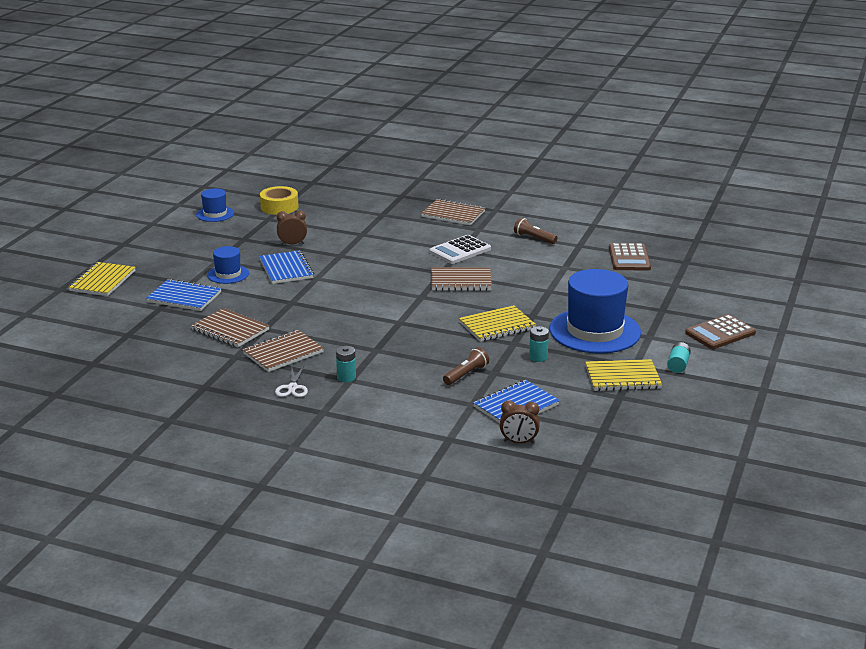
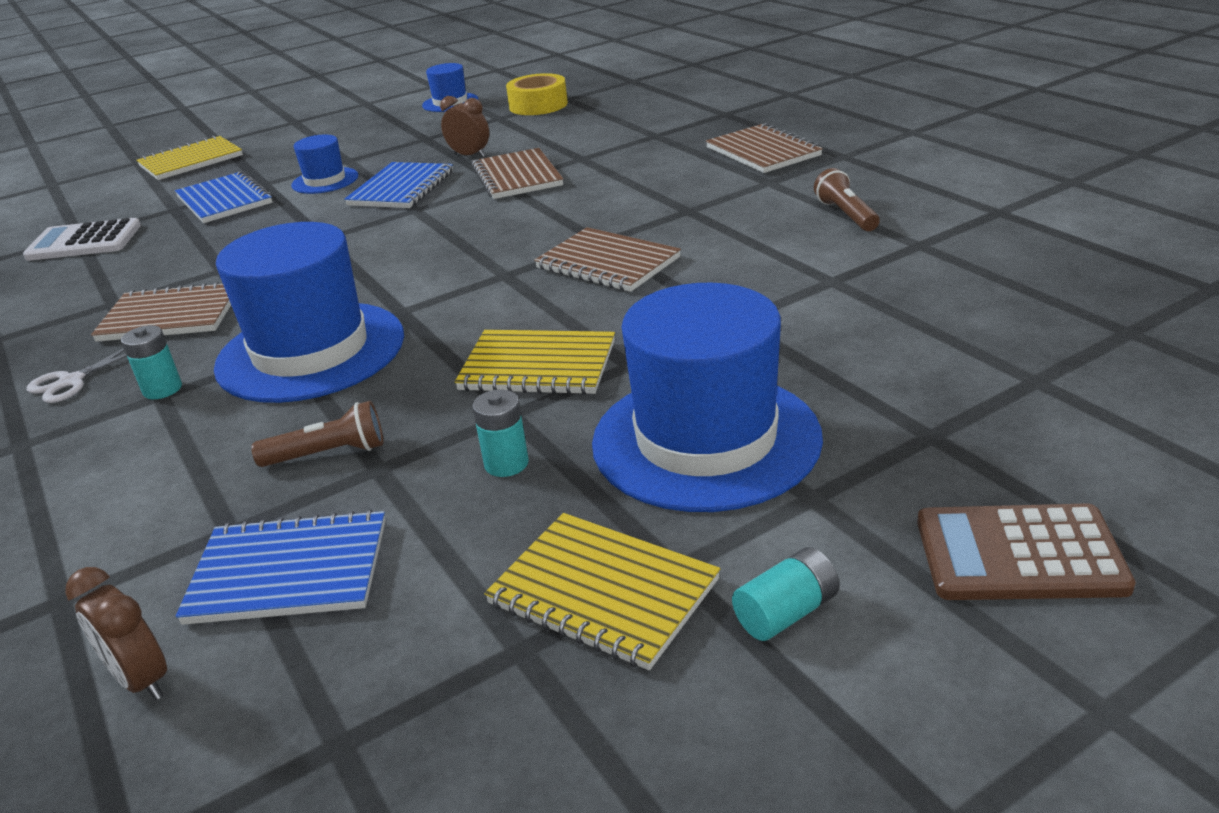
camera: 40 degrees right, 5 degrees up
(230, 330) = (183, 260): brown notebook -> brown notebook (517, 177)
(388, 347) = (311, 351): none -> blue hat
(460, 250) = (686, 211): white calculator -> white calculator (84, 242)
(629, 258) = (996, 292): brown calculator -> none

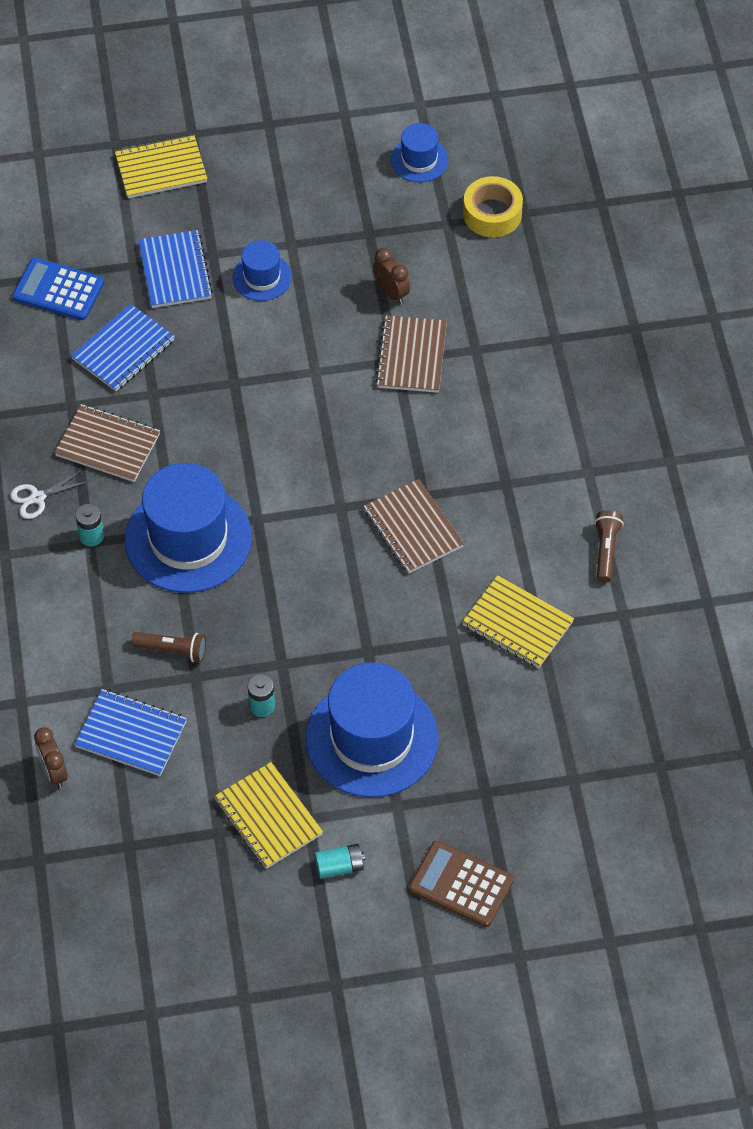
camera: 20 degrees right, 25 degrees up
(84, 242) = (58, 290): white calculator -> blue calculator
(401, 188) = (316, 327): blue notebook -> blue notebook (123, 350)
(538, 366) = (316, 625): yellow notebook -> yellow notebook (517, 624)
(763, 152) = (616, 419): brown notebook -> none

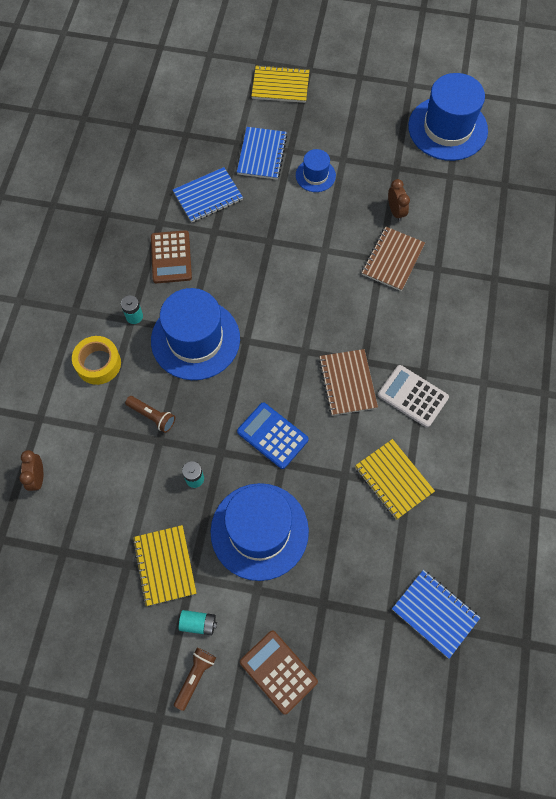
camera: 20 degrees right, 10 degrees up
(37, 498) = (111, 278): white scissors -> none
(58, 290) = (184, 144): blue calculator -> blue calculator (272, 435)
(108, 445) = (171, 257): brown notebook -> brown calculator
(131, 734) = (99, 468): blue notebook -> blue notebook (434, 613)
(419, 160) = (447, 128): blue hat -> blue hat, size x2.02
(492, 214) = (483, 179): yellow tape -> yellow tape (98, 363)
(504, 517) = (413, 396): none -> white calculator
(606, 550) = (476, 445): brown flashlight -> brown flashlight (195, 677)

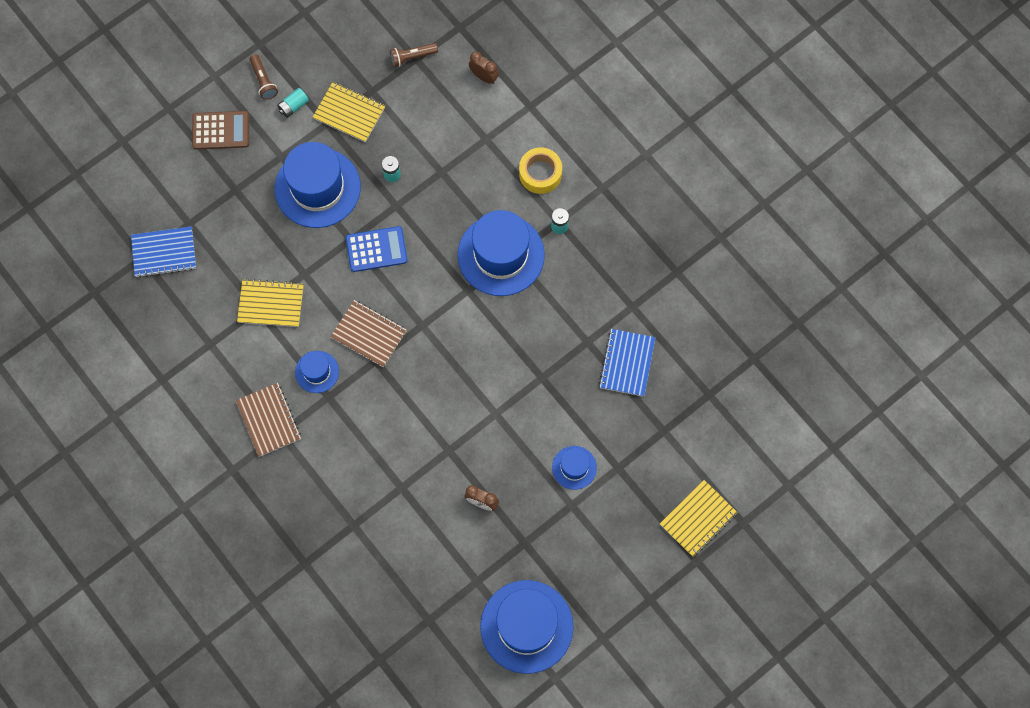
camera: 130 degrees right, 5 degrees up
(152, 416) = (464, 180): brown flashlight -> brown flashlight (412, 57)
(171, 257) = (591, 291): brown calculator -> none
(262, 154) = (634, 441): blue notebook -> none
(393, 260) = (440, 459): brown notebook -> brown notebook (269, 420)
(413, 396) = (317, 372): white calculator -> blue hat

